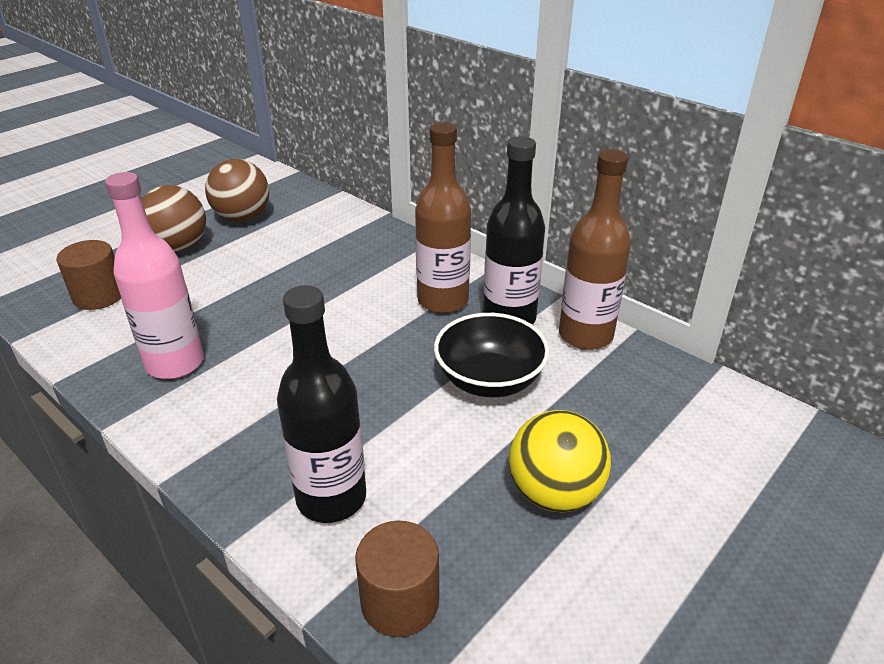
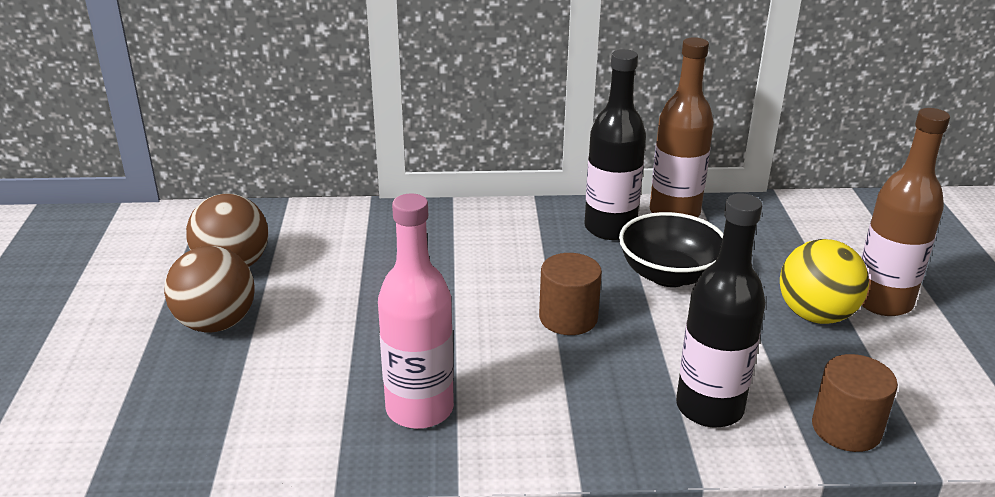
camera: 45 degrees left, 5 degrees down
(99, 296) = (220, 408): brown cylinder -> brown cylinder (568, 318)
(443, 300) = (543, 241): brown bottle -> brown bottle (882, 301)

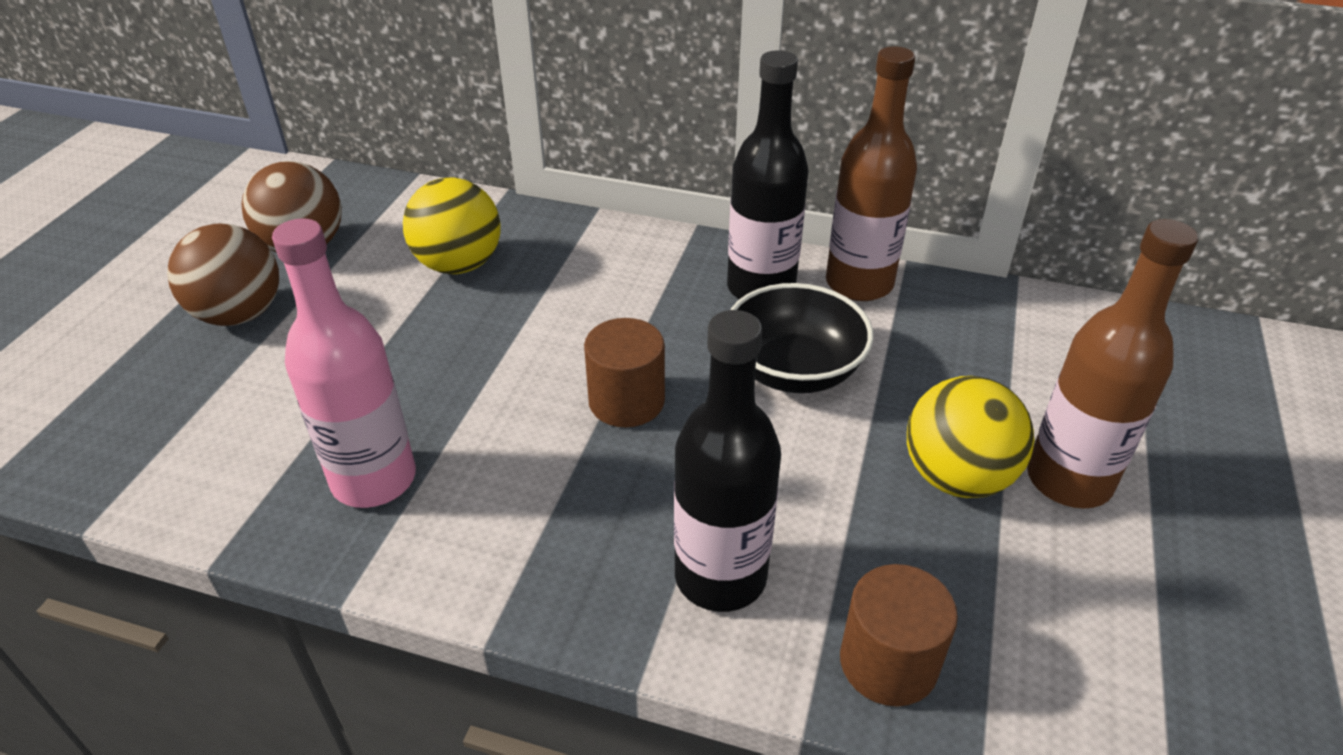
camera: 20 degrees right, 10 degrees up
(373, 254) = (459, 265): none -> yellow ball

